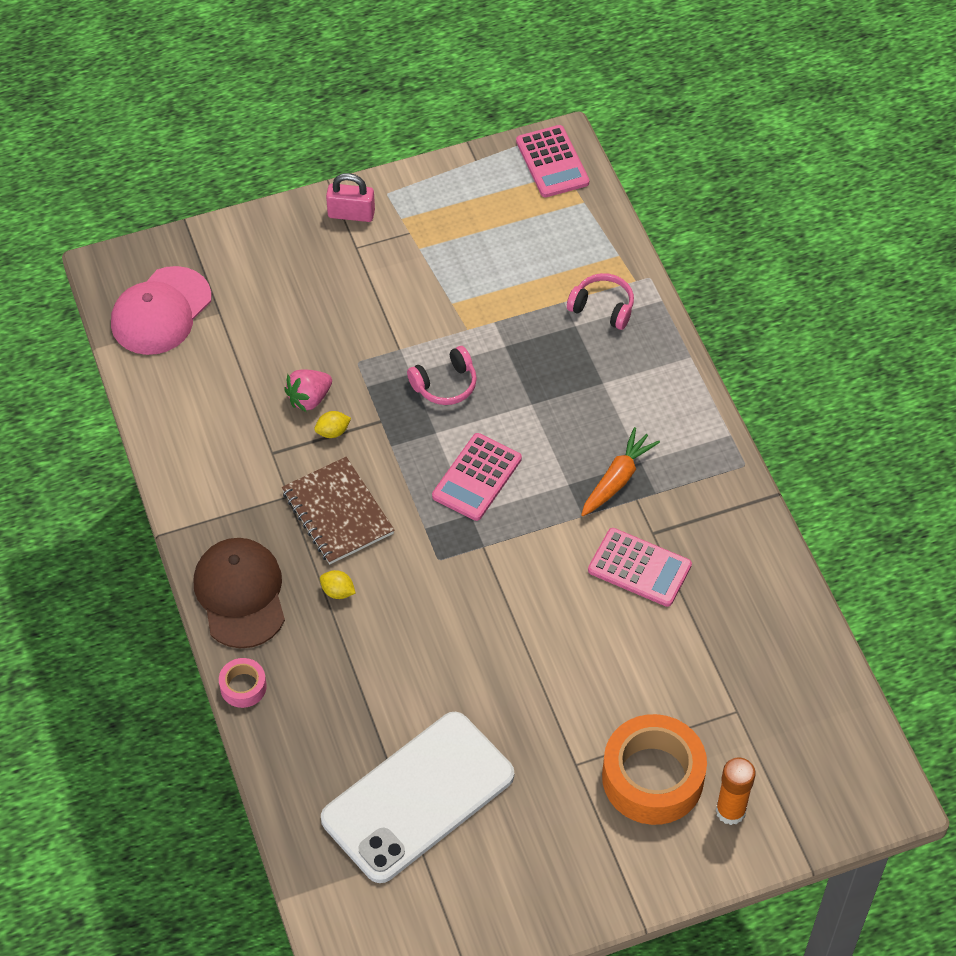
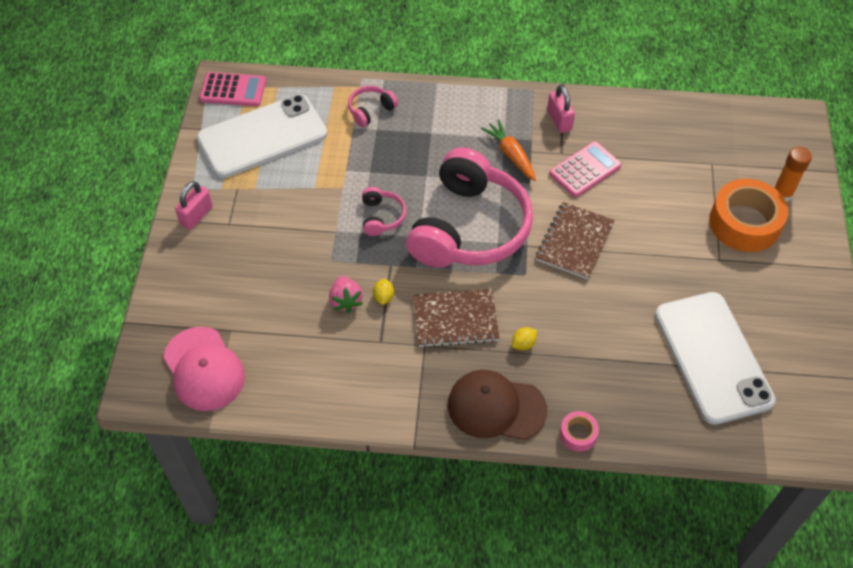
camera: 65 degrees left, 0 degrees up
(477, 478) = (469, 228): pink calculator -> pink headphones
(498, 221) = (262, 136): none -> white phone
(516, 594) = (574, 242): none -> brown notebook
(708, 511) = (559, 120): none -> pink padlock

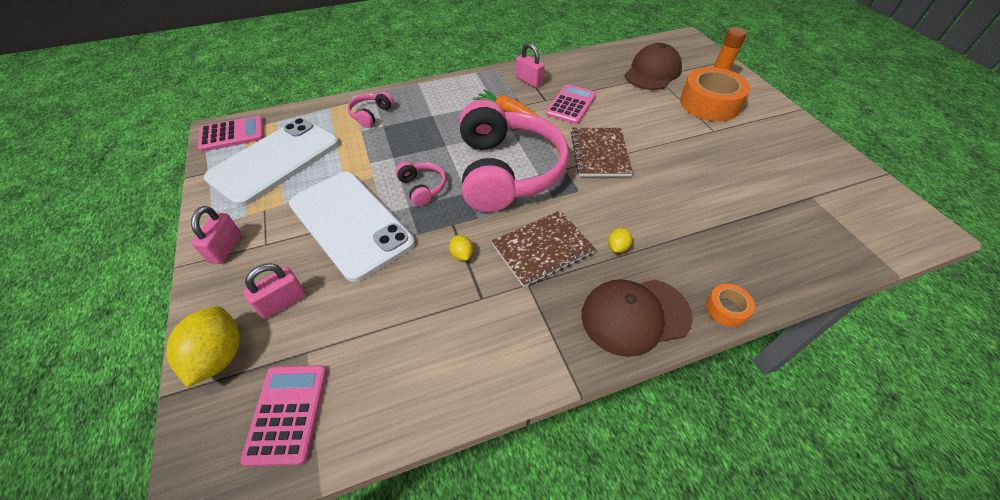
camera: 25 degrees left, 5 degrees down
(169, 308) = (219, 356): none -> yellow lemon
(204, 369) = (287, 413): pink cap -> pink calculator
(226, 283) = (282, 302): none -> pink padlock
(346, 301) = (425, 272): pink strawberry -> none
(578, 434) = (726, 309): pink tape -> orange tape
(712, 156) = (652, 72): none -> brown cap
(713, 357) = (772, 199): white phone -> white phone (351, 223)

